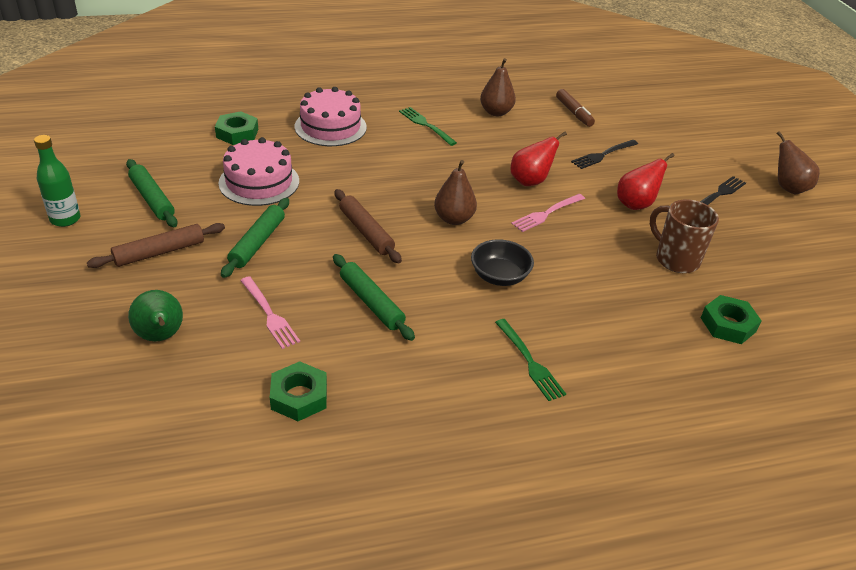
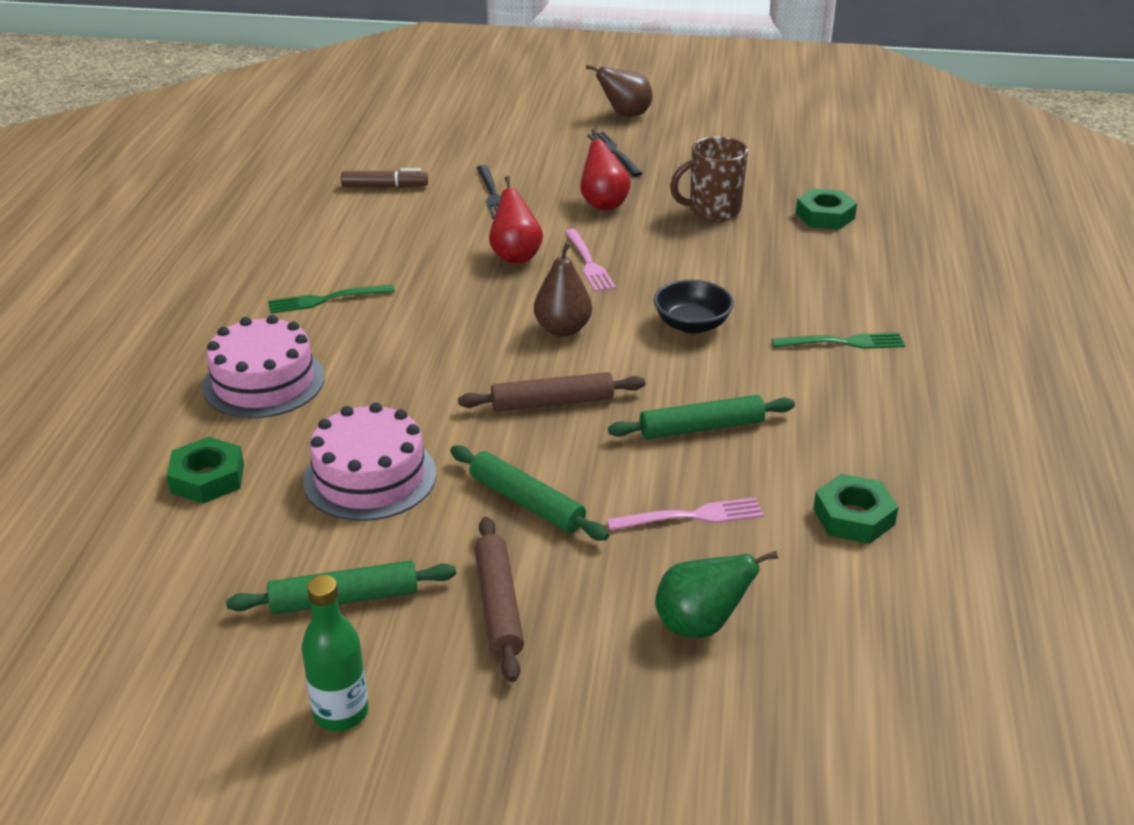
camera: 65 degrees left, 5 degrees down
(496, 112) = (337, 239): brown pear -> none

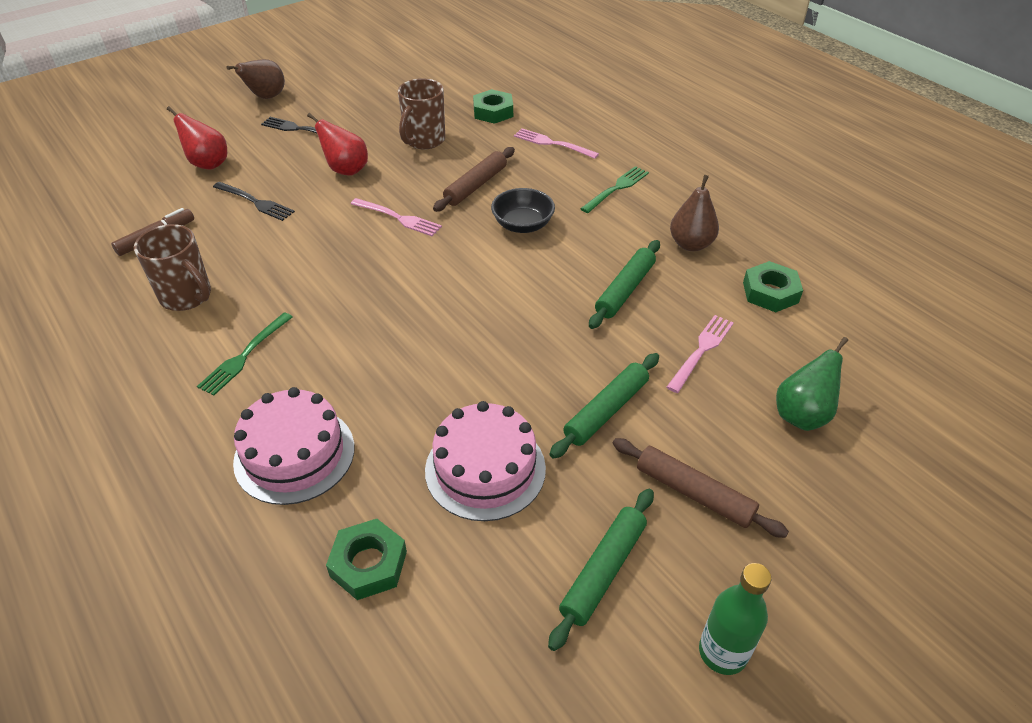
camera: 45 degrees left, 10 degrees up
(347, 238) = (187, 296): none -> brown mug
(515, 256) = (341, 240): red pear -> red pear (208, 164)
(527, 503) = (606, 411): green rolling pin -> green rolling pin turned 45 degrees counterclockwise
(552, 402) = (520, 330): brown rolling pin -> brown rolling pin (476, 185)
(563, 329) = (450, 275): brown pear -> brown pear (691, 244)
(841, 272) = (552, 144): none -> pink fork

